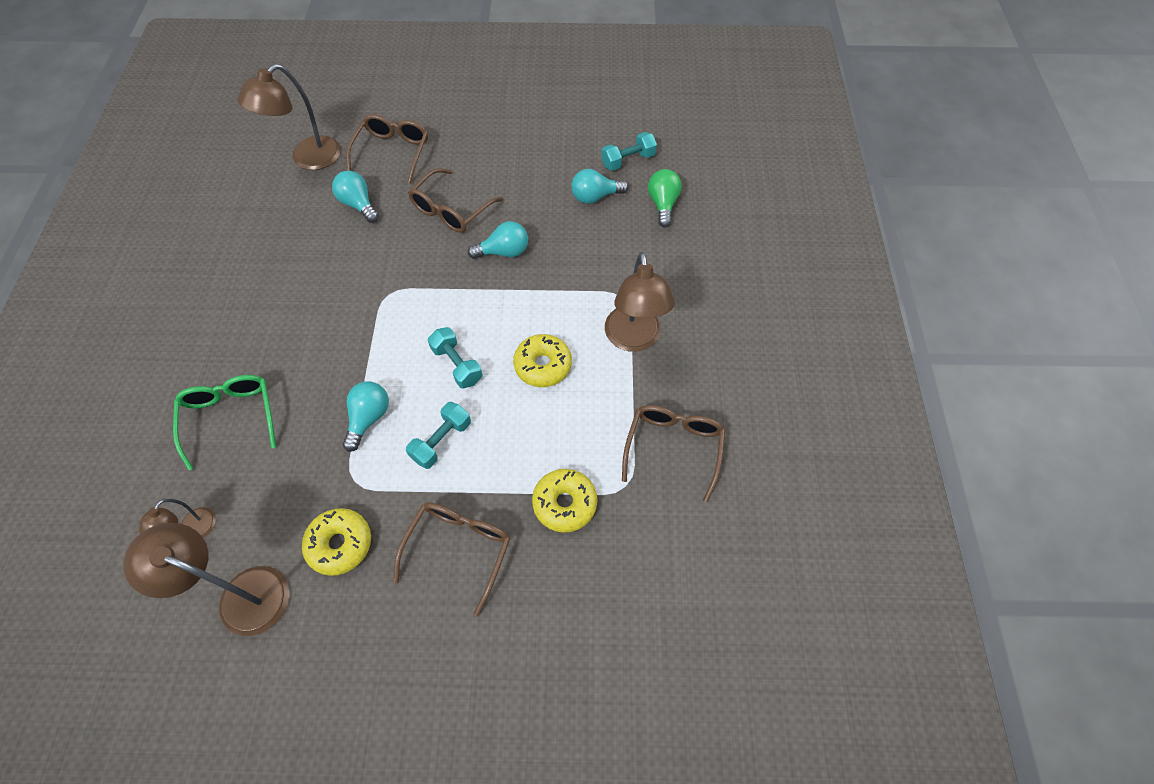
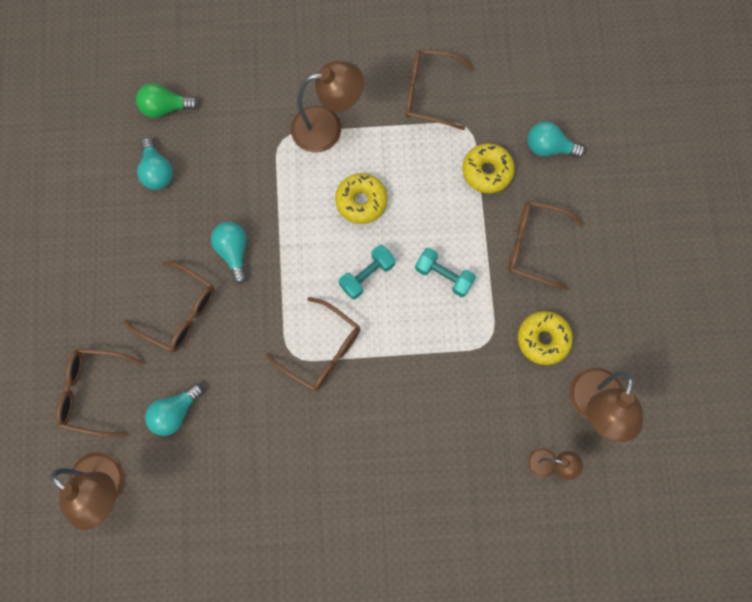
camera: 95 degrees left, 15 degrees up
(230, 417) = (441, 468): green glasses -> none
(369, 418) = (428, 342): turquoise light bulb -> turquoise light bulb (549, 147)
(385, 319) = (322, 350): none -> brown glasses
(628, 160) = (105, 143): turquoise dumbbell -> none

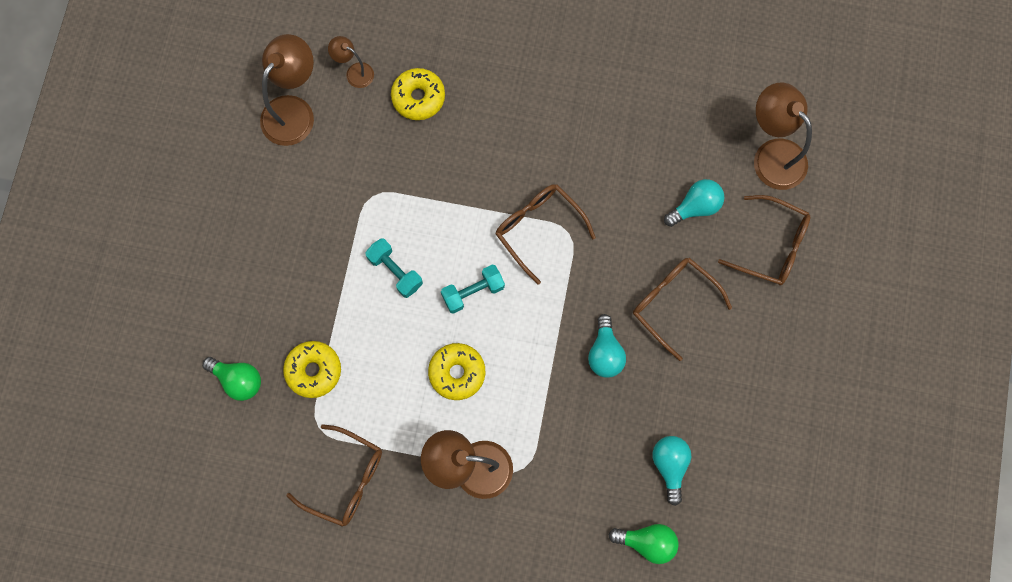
camera: 165 degrees left, 0 degrees up
(534, 246) = (293, 277): brown glasses -> none
(543, 339) = (318, 184): yellow donut -> yellow donut (418, 97)
(549, 147) = (238, 380): turquoise light bulb -> green light bulb

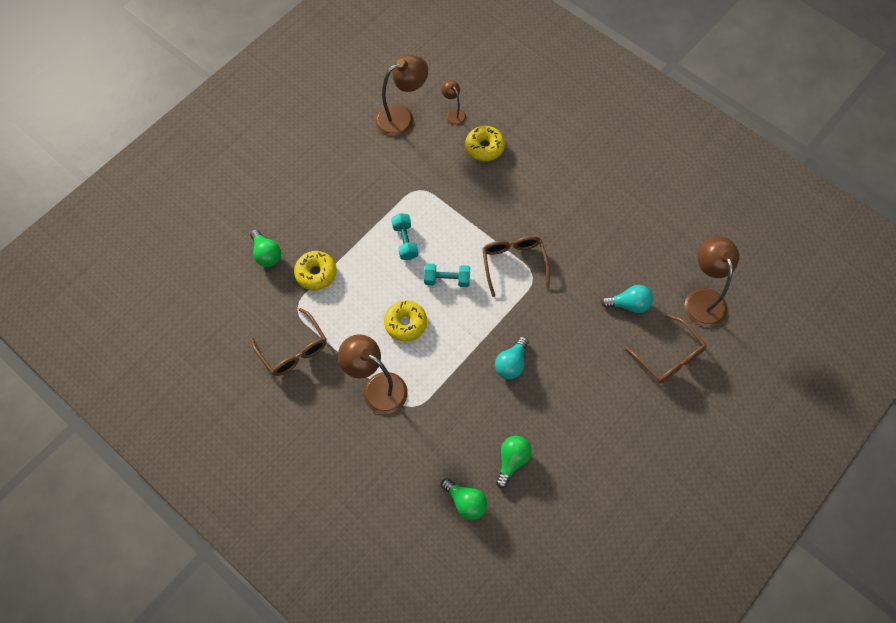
camera: 30 degrees right, 10 degrees down
(670, 466) = (512, 460): turquoise light bulb -> green light bulb
(673, 303) = (577, 357): brown glasses -> none

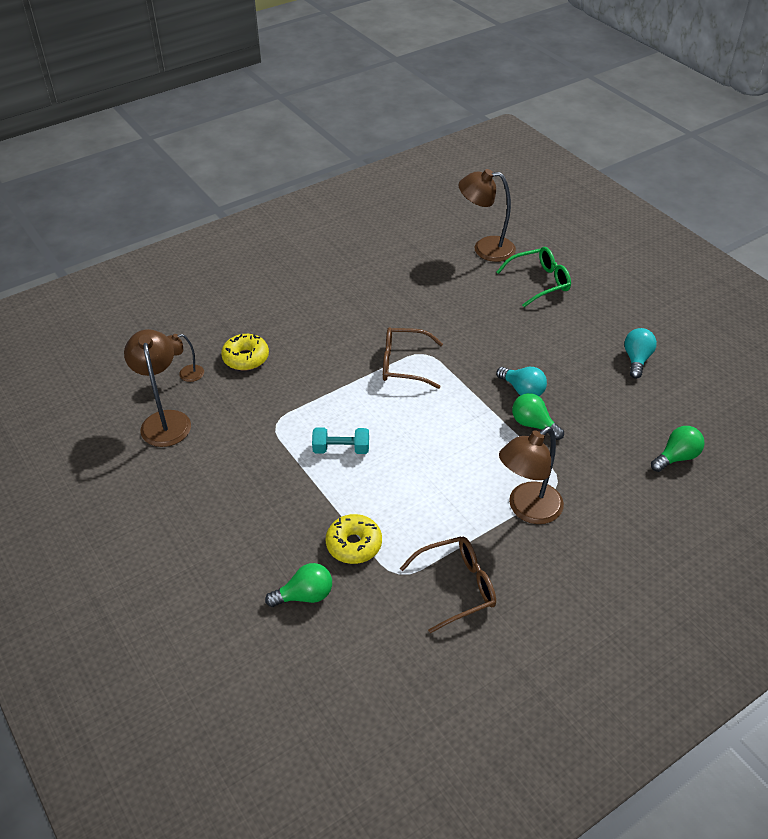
camera: 75 degrees left, 20 degrees down
(405, 323) = (450, 468): yellow donut -> none
(447, 279) = (405, 422): turquoise dumbbell -> none
(512, 460) = (633, 412): green light bulb -> green light bulb (533, 424)
(629, 304) = (477, 294): turquoise light bulb -> turquoise light bulb (636, 359)
(668, 357) = (540, 282): brown glasses -> green glasses

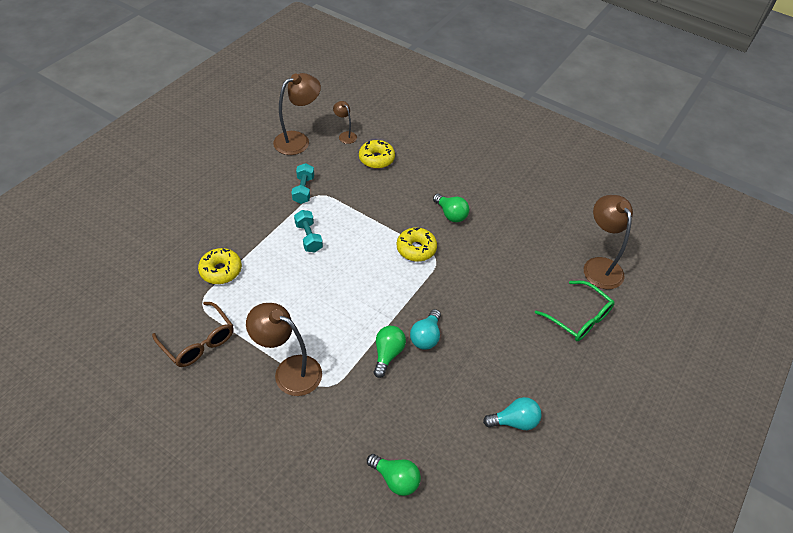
camera: 65 degrees right, 5 degrees up
(259, 436) = (303, 190): none -> turquoise dumbbell
(305, 595) = (170, 257): green light bulb -> green light bulb (451, 214)
(403, 364) = (416, 249): brown glasses -> yellow donut

